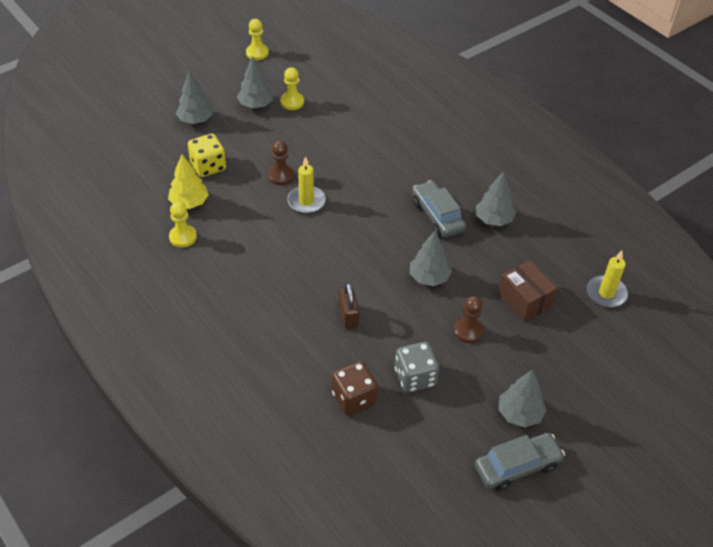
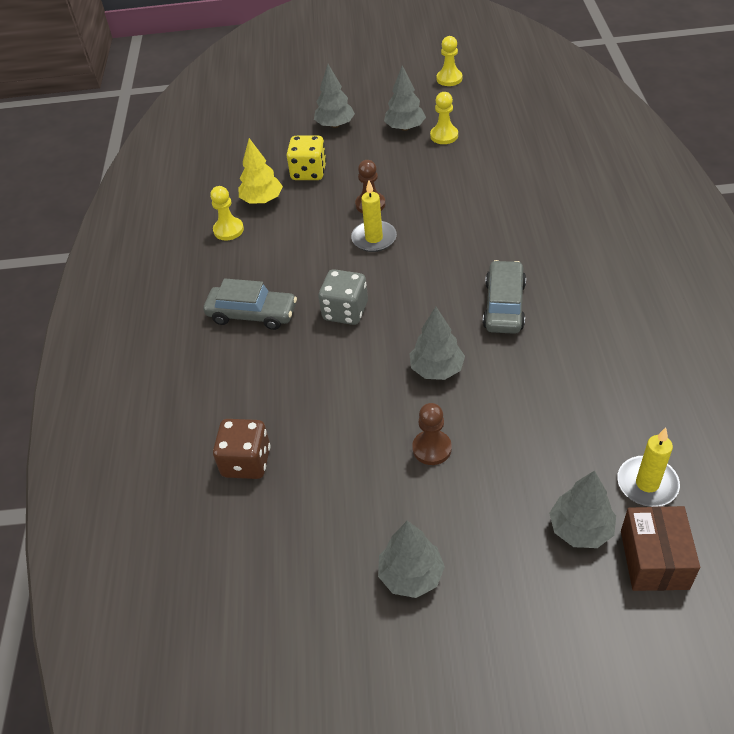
camera: 40 degrees right, 0 degrees up
(348, 316) = (315, 373): brown padlock -> none
(415, 377) = (328, 472): grey dice -> grey dice (345, 311)
(493, 219) = (569, 335): grey tree -> grey tree (580, 529)
(517, 466) = (355, 637): grey car -> grey car (252, 314)
(524, 300) = (530, 444): brown box -> brown box (654, 559)

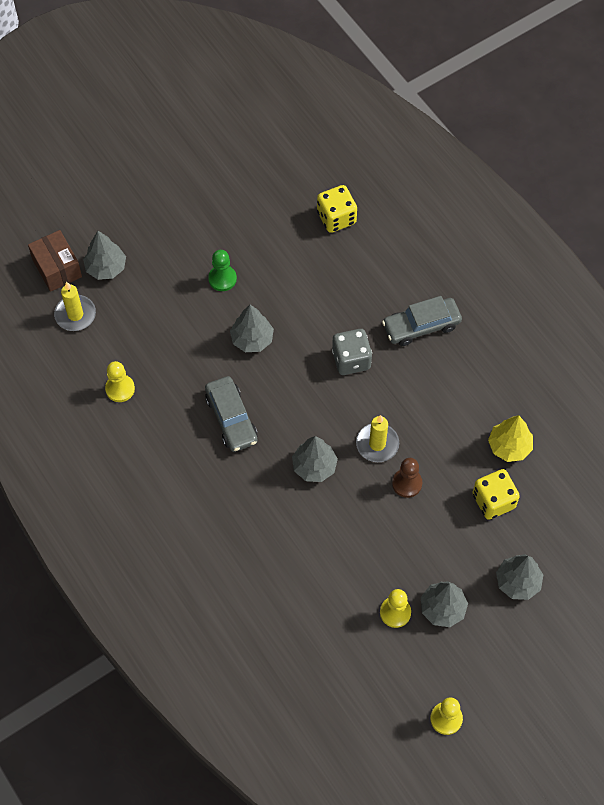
camera: 145 degrees right, 15 degrees up
(228, 230) = (510, 399): yellow pawn -> yellow pawn (120, 389)
(246, 462) = (336, 218): brown dice -> yellow dice
(411, 575) = (192, 199): grey tree -> grey tree (314, 466)
(432, 448) = (222, 279): brown pawn -> green pawn

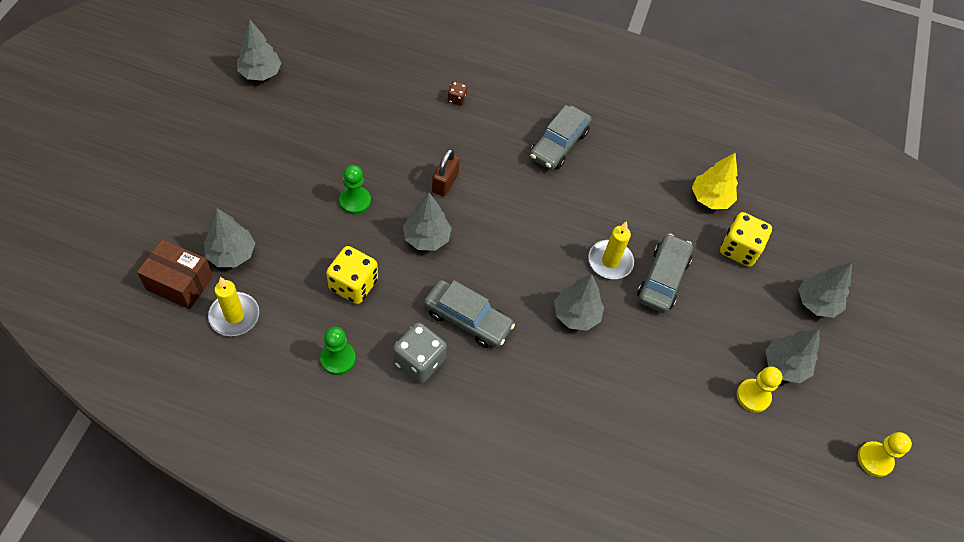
camera: 45 degrees left, 5 degrees down
(120, 389) = (338, 359): yellow pawn -> green pawn
(233, 131) = (260, 73): none -> grey tree
(302, 304) = (445, 183): none -> brown padlock
(336, 218) = (413, 97): yellow dice -> yellow dice (353, 285)
(351, 360) = (527, 204): grey dice -> grey dice (419, 361)
(370, 239) = (456, 99): none -> brown dice
(407, 483) = (662, 279): brown pawn -> grey car

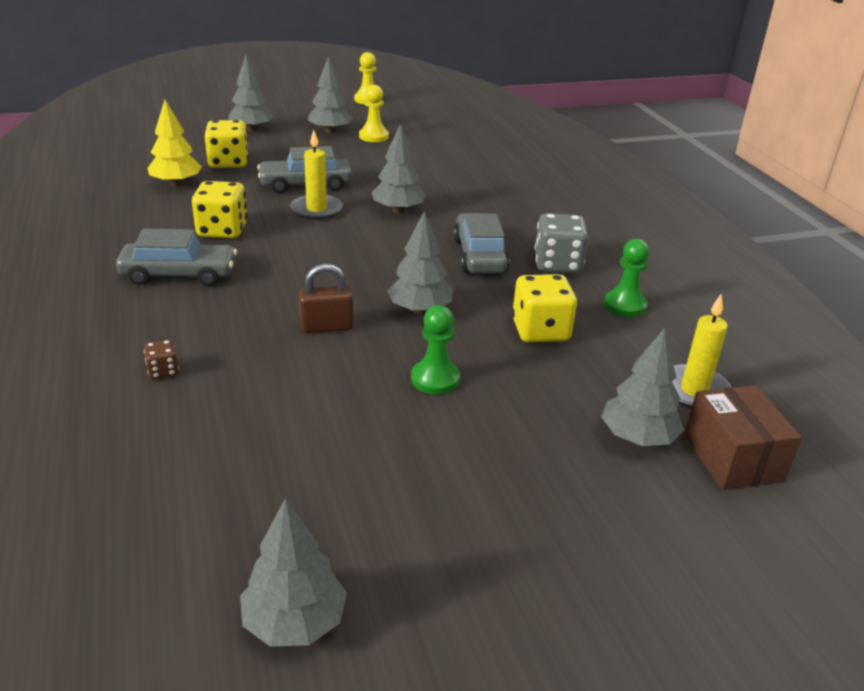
camera: 120 degrees left, 25 degrees down
(609, 191) = (222, 230): none -> yellow dice

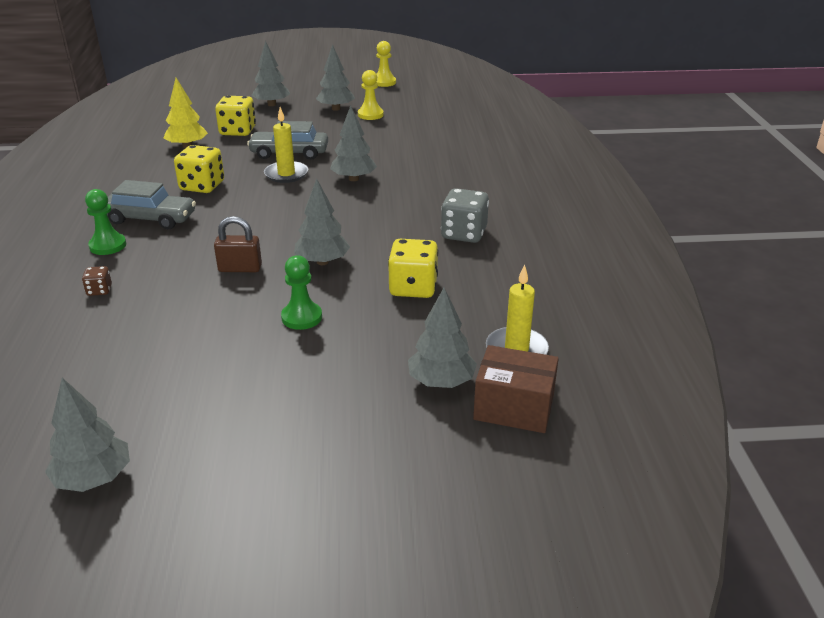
camera: 15 degrees right, 0 degrees up
(479, 256) = (400, 221): grey car -> none
(625, 305) = (501, 273): green pawn -> green pawn (108, 246)
(732, 457) = (514, 407): brown box -> brown box turned 75 degrees counterclockwise

